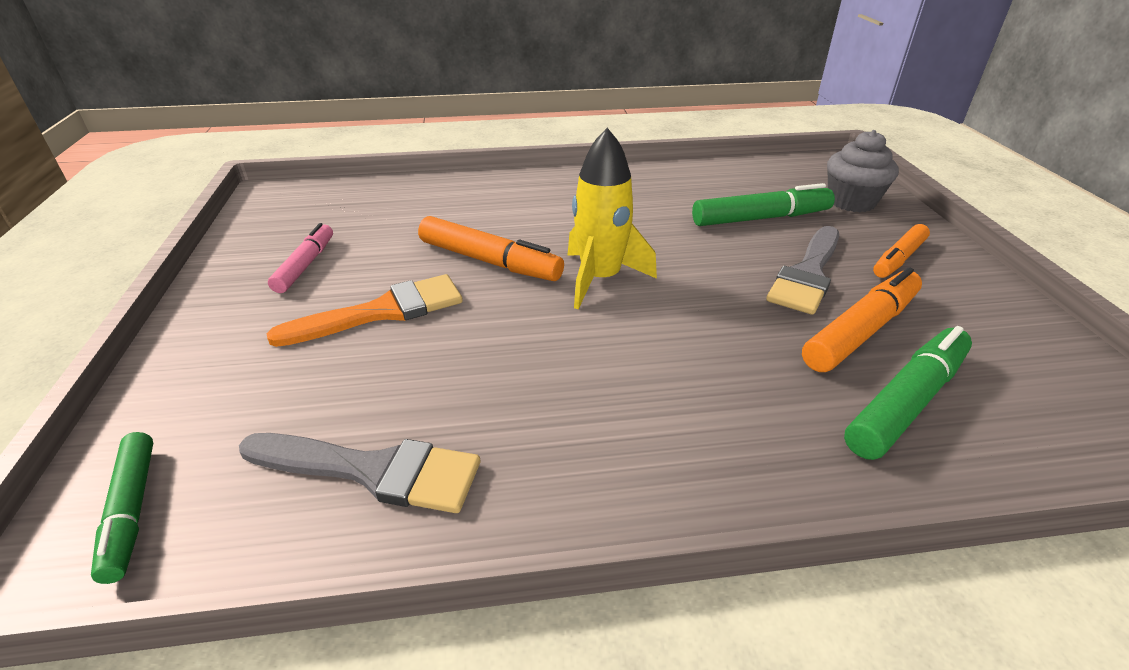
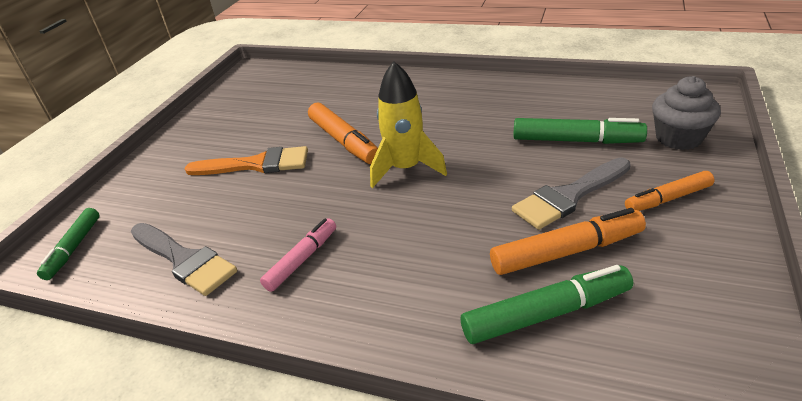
camera: 30 degrees right, 0 degrees up
(305, 265) = (237, 125): pink marker -> pink marker (301, 260)

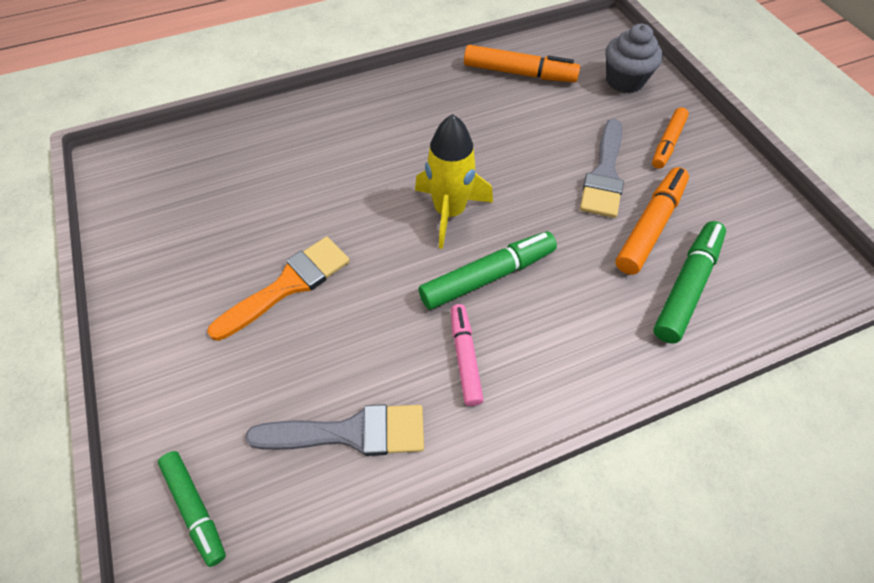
camera: 45 degrees left, 20 degrees up
(344, 141) = (352, 210): orange marker -> orange marker (518, 73)
(575, 140) = (557, 115): green marker -> green marker (487, 276)

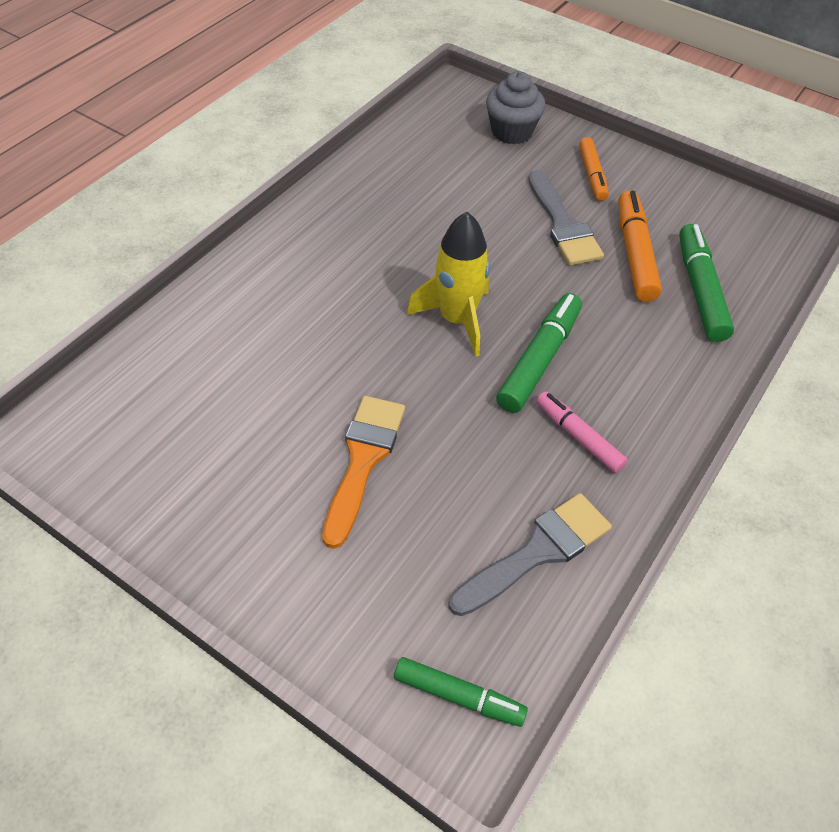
camera: 35 degrees left, 5 degrees down
(518, 73) = (409, 161): orange marker -> none

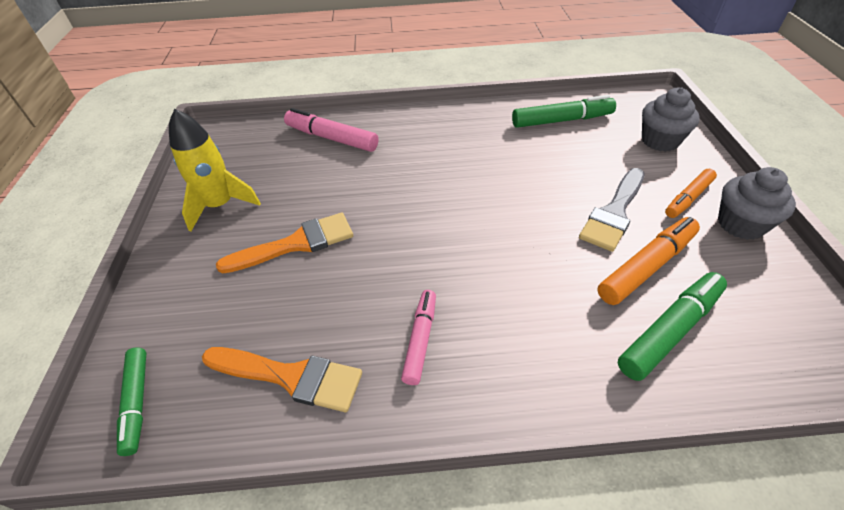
camera: 55 degrees right, 5 degrees down
(213, 335) = (332, 138): none -> pink marker
(457, 319) = (455, 216): yellow rocket -> yellow rocket (220, 205)
(537, 552) = (291, 377): grey brush -> orange brush
(539, 360) = (468, 275): green marker -> green marker (561, 120)
(645, 174) = (740, 224): none -> grey cupcake

